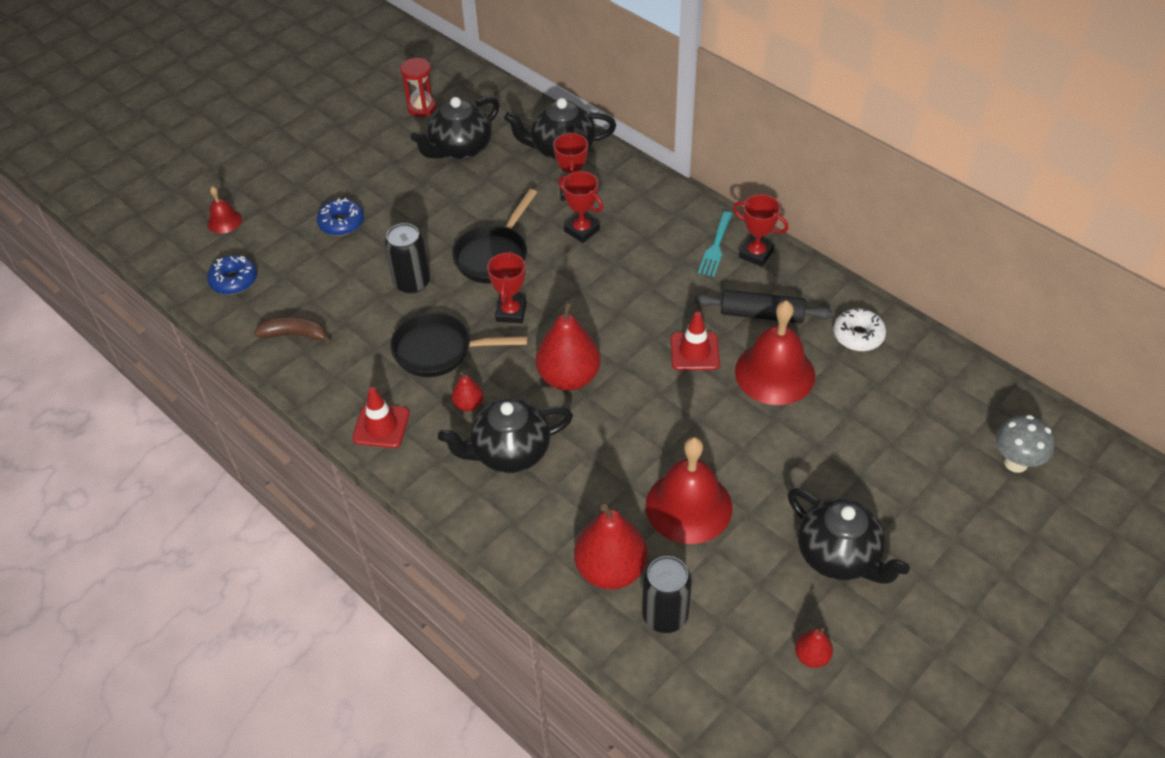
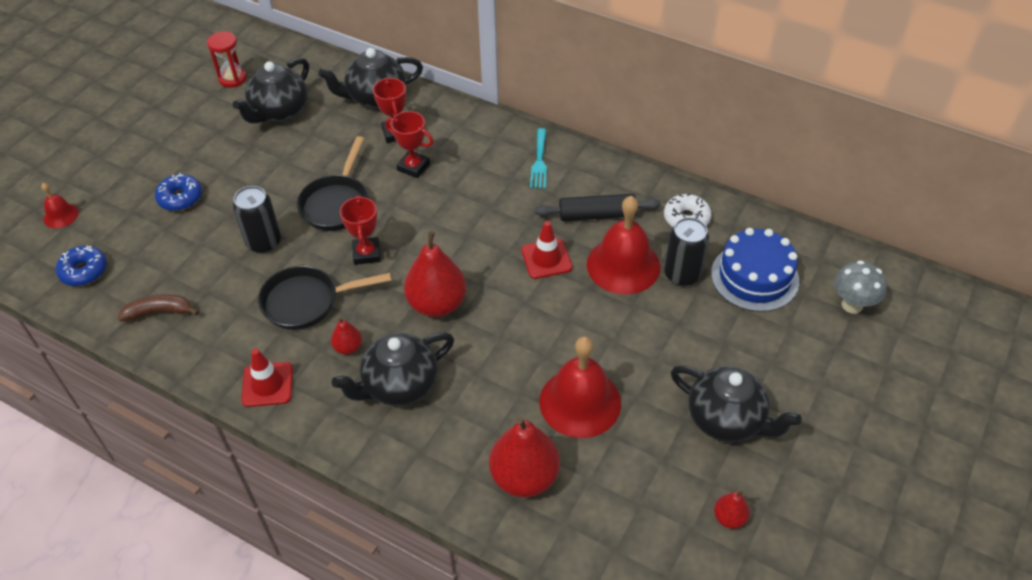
camera: 15 degrees left, 0 degrees up
(665, 615) = (586, 509): black can -> black can (682, 274)
(756, 254) = (577, 162): red trophy -> none
(915, 412) = (754, 277): none -> blue cake

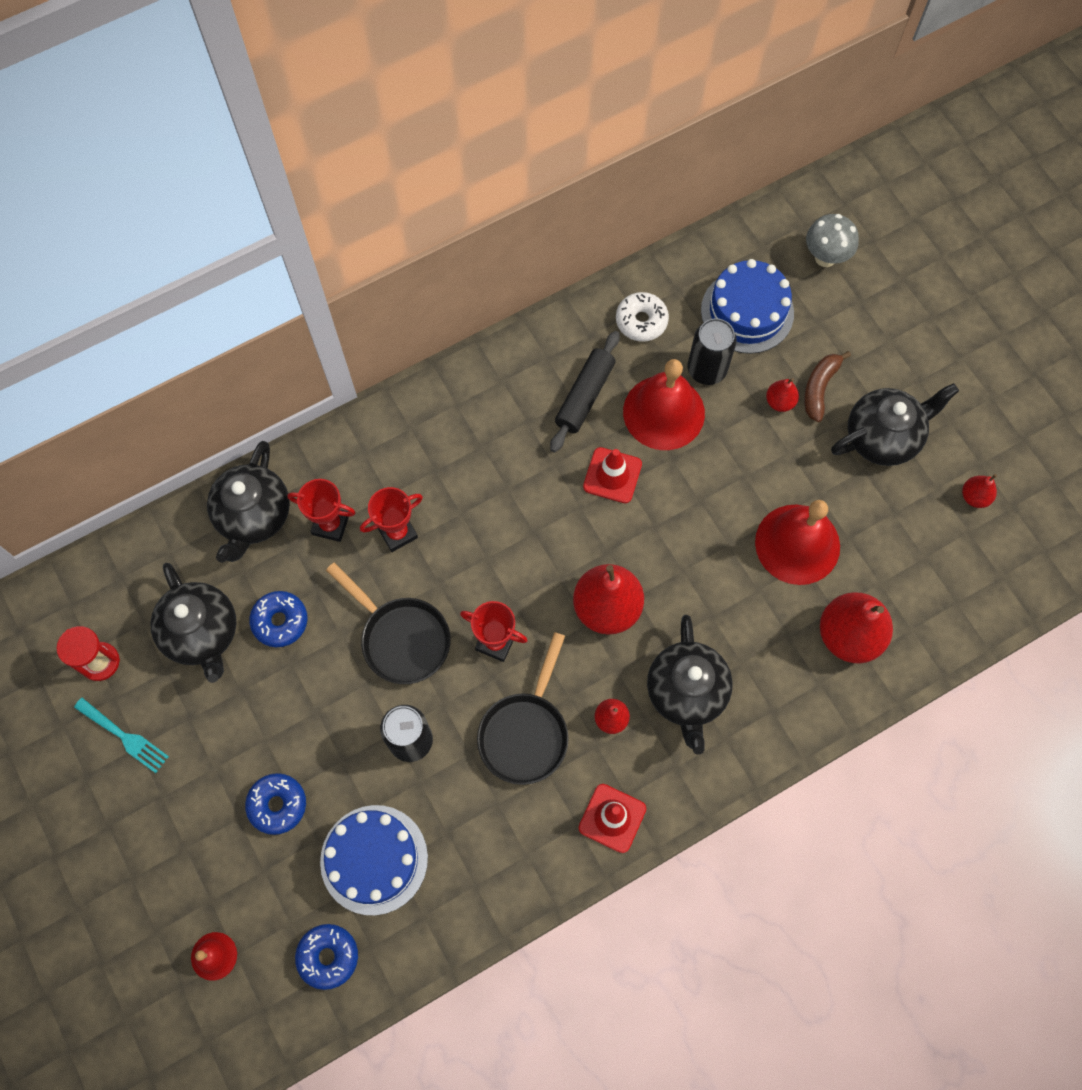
camera: 60 degrees left, 20 degrees up
(159, 312) = (445, 892): brown banana -> brown banana (819, 388)
(165, 263) = (374, 859): none -> blue cake
(310, 141) = (280, 621): none -> blue donut
(539, 161) = (475, 405): turquoise fork -> turquoise fork (124, 737)
(695, 333) = (780, 402): none -> red pear

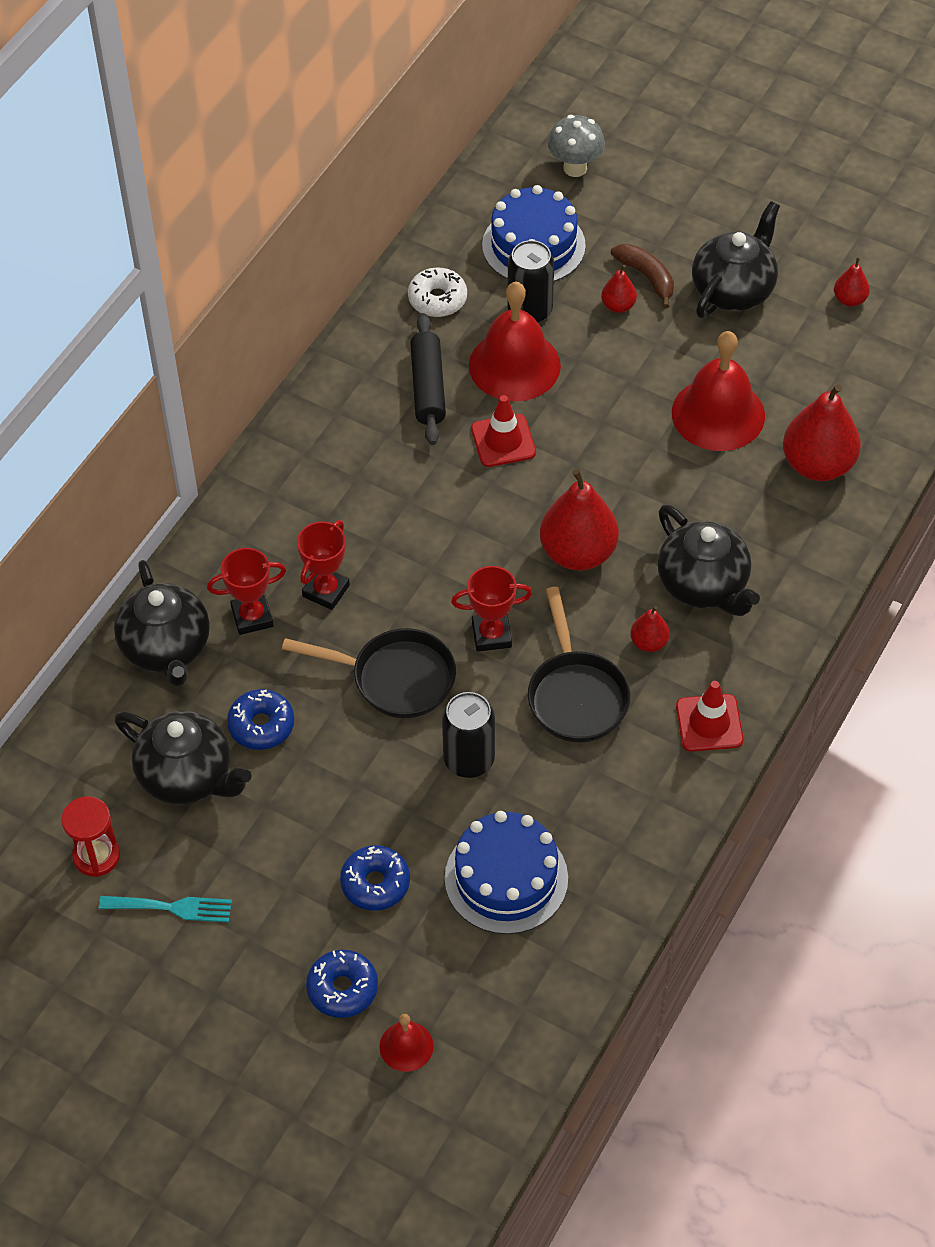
camera: 30 degrees left, 15 degrees down
(328, 956) = (521, 984): blue donut -> blue donut (342, 988)
(819, 388) = (647, 277): brown banana -> brown banana turned 150 degrees clockwise

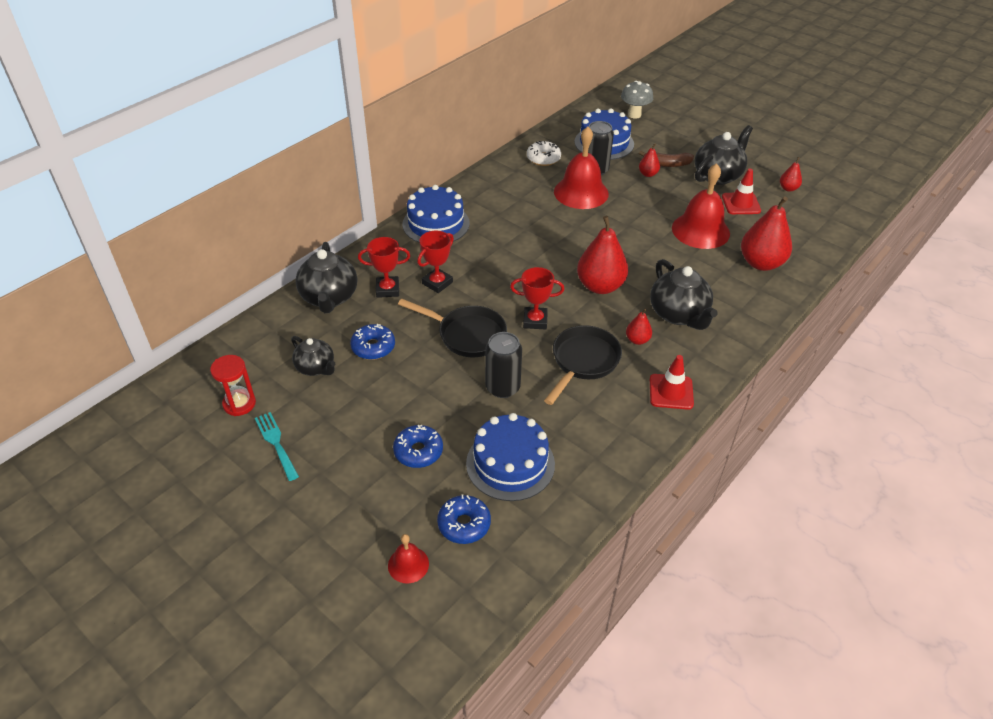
camera: 10 degrees right, 10 degrees down
(172, 907) = (276, 443): turquoise fork -> turquoise fork turned 135 degrees counterclockwise
(187, 776) = (316, 368): black teapot -> black teapot, size x0.62
(292, 473) = (436, 224): none -> blue cake
(342, 988) = (374, 516): blue donut -> blue donut (464, 524)
(428, 387) = (527, 196): black rolling pin -> none
(503, 441) = (566, 226): red traffic cone -> red traffic cone (741, 204)
(576, 695) = (583, 362): black pan -> black pan turned 150 degrees counterclockwise
(647, 277) = (667, 164): brown banana -> brown banana turned 120 degrees clockwise

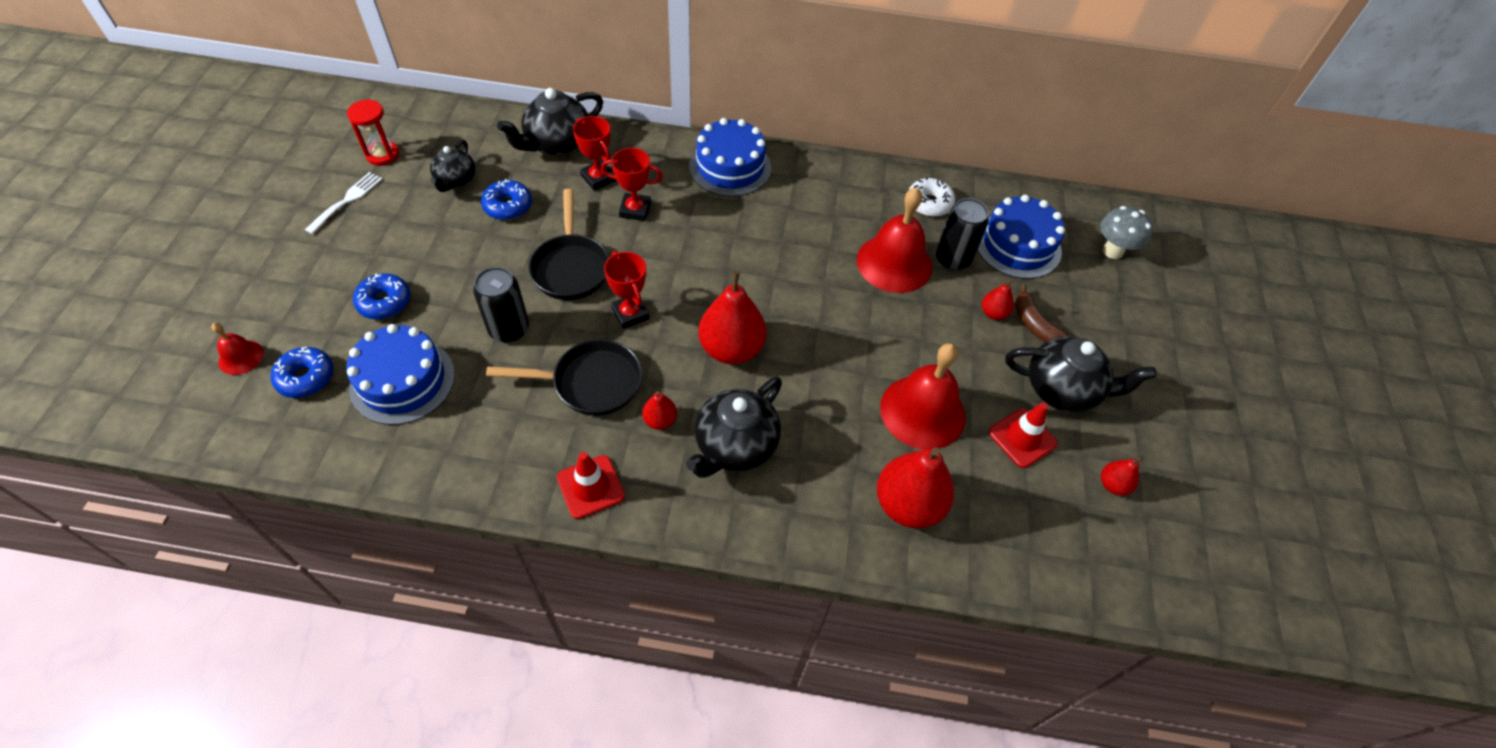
camera: 55 degrees right, 10 degrees up
(276, 443) = (347, 200): turquoise fork -> white fork

